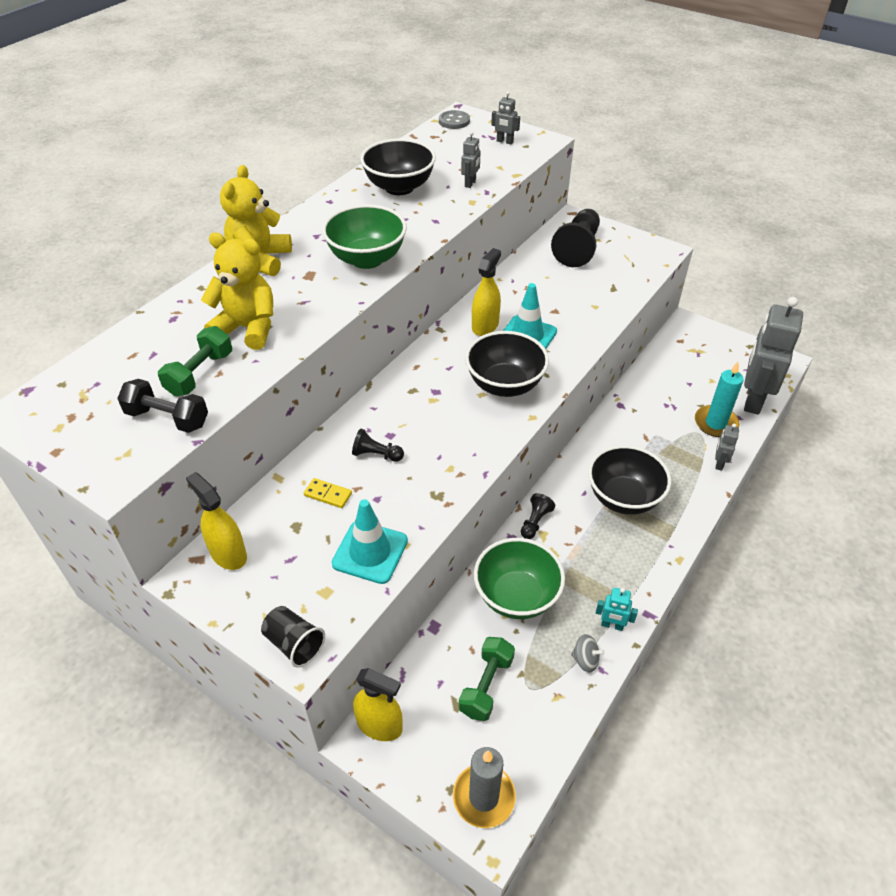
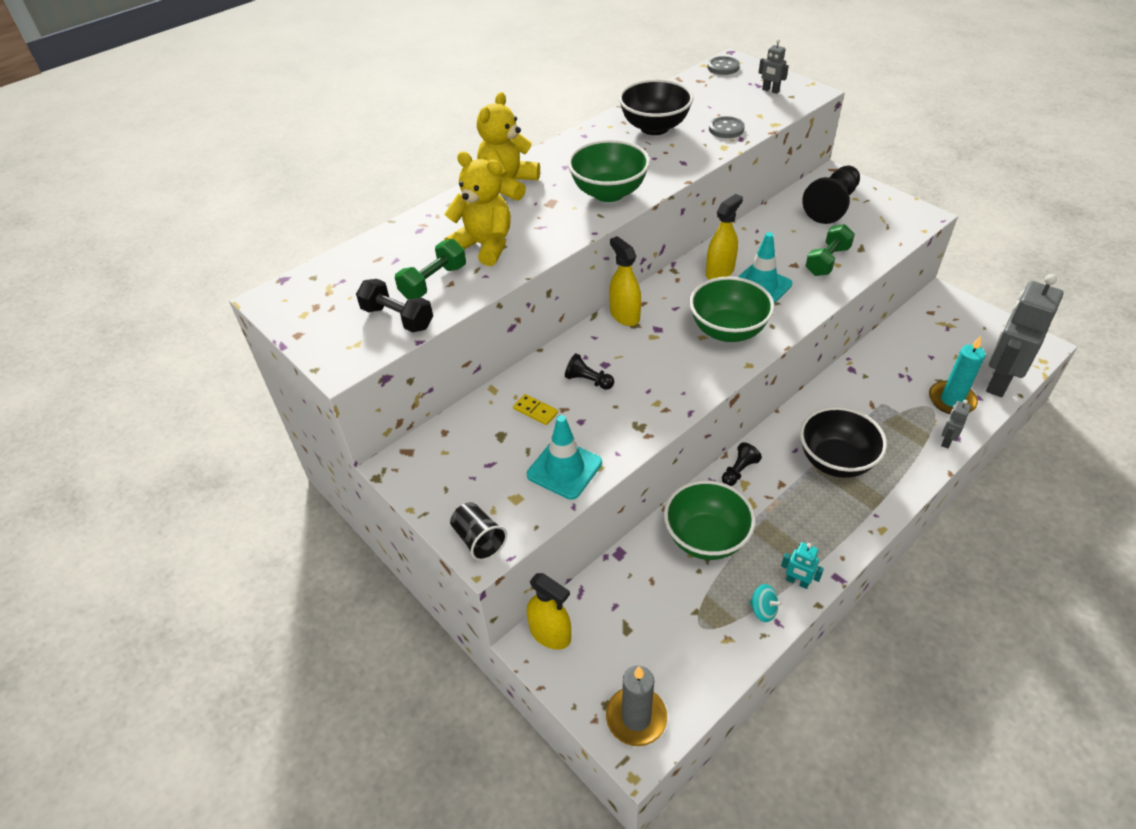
camera: 15 degrees right, 0 degrees up
(228, 554) = (435, 451): yellow spray bottle -> yellow spray bottle (624, 315)
(470, 183) = (726, 129): grey robot -> grey button
(486, 686) = (659, 616): green dumbbell -> green dumbbell (827, 261)
(505, 385) = (727, 331): black bowl -> green bowl
(585, 660) = (763, 610): grey spinning top -> turquoise spinning top

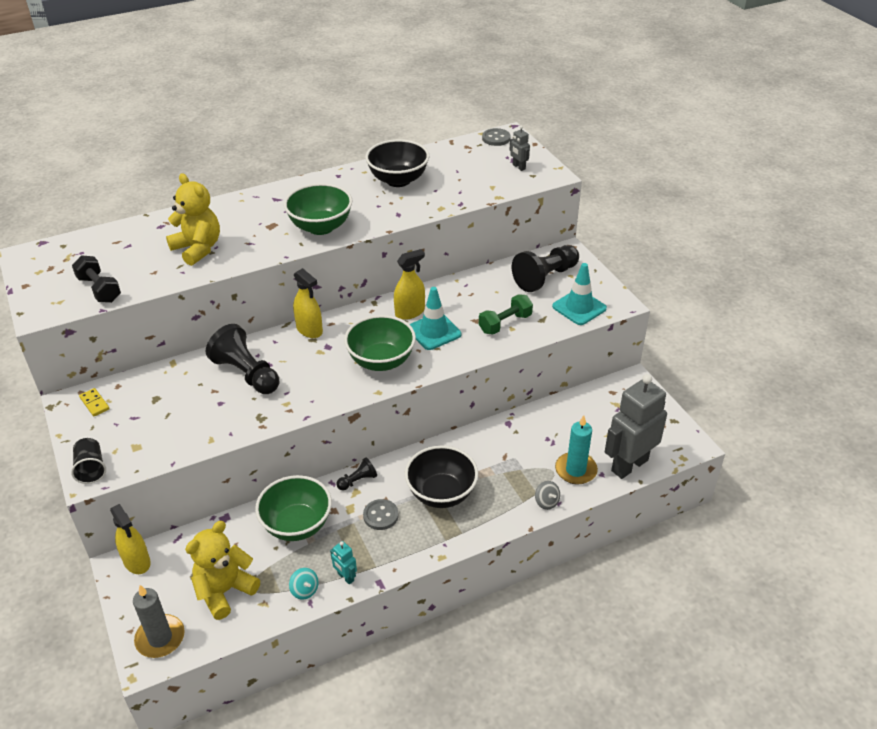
camera: 15 degrees right, 5 degrees down
(433, 282) = (142, 268): green dumbbell -> none
(508, 184) = (250, 204): yellow teddy bear -> yellow teddy bear (225, 591)
(535, 411) = (192, 387): yellow domino -> yellow domino (94, 403)
(564, 469) = (184, 435): turquoise traffic cone -> turquoise traffic cone (579, 307)
(588, 381) = (246, 374): black pawn -> black pawn, size x2.02
(624, 315) = (309, 330): yellow spray bottle -> yellow spray bottle turned 150 degrees clockwise
(726, 129) = (455, 193): grey button -> grey button (380, 515)
(946, 441) = (546, 502): grey robot -> grey spinning top

